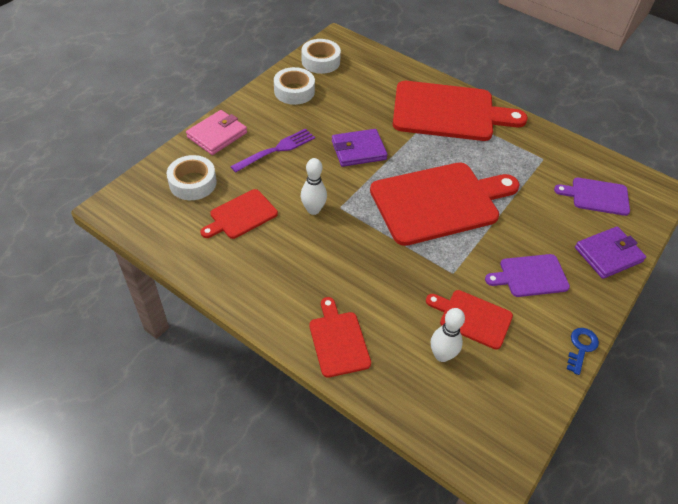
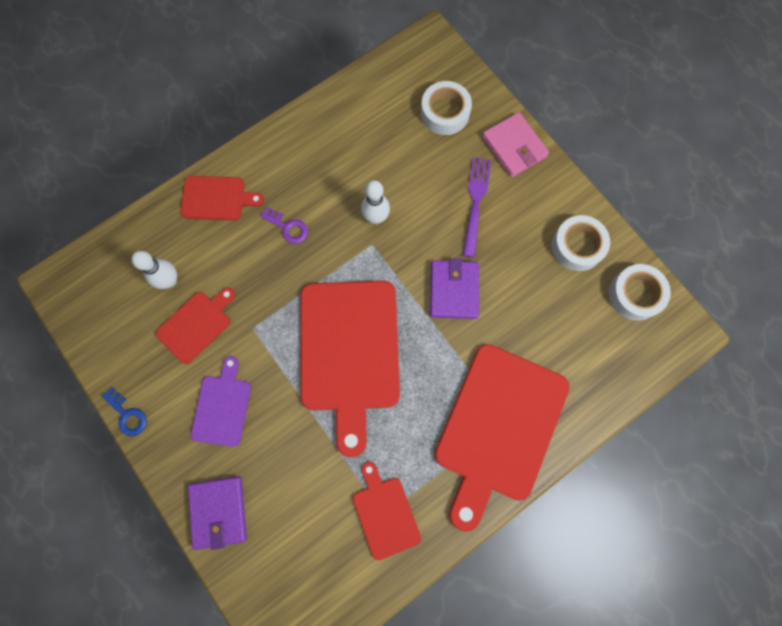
camera: 110 degrees right, 25 degrees up
(241, 215) = (388, 149): red cutting board -> red cutting board (385, 513)
(276, 150) = (475, 202): purple fork -> purple fork turned 150 degrees counterclockwise
(347, 271) = (288, 227): none -> purple key
(597, 196) = (304, 551): purple cutting board -> none

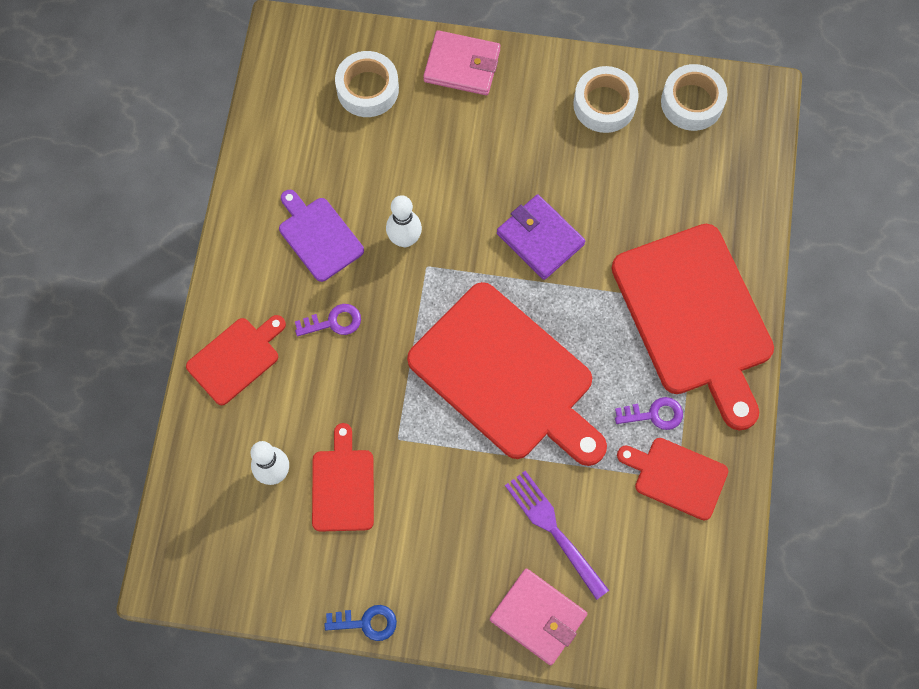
camera: 45 degrees left, 5 degrees down
(219, 512) = (538, 617): purple wallet -> pink wallet
(222, 407) = (445, 530): purple cutting board -> purple cutting board (319, 236)
(411, 462) = (654, 414): none -> purple key
(475, 202) = (479, 145): purple fork -> purple fork (554, 530)

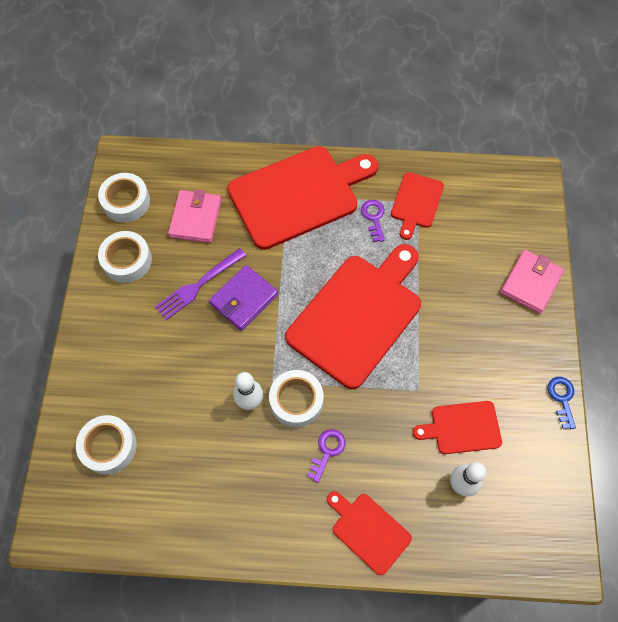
camera: 95 degrees left, 5 degrees down
(319, 236) = (251, 473): purple cutting board -> none
(333, 322) = (327, 451): purple key -> purple key turned 45 degrees clockwise
(399, 292) = (296, 401): none -> white tape
(462, 65) = (88, 369): pink wallet -> pink wallet (195, 218)
(554, 530) = (468, 276): purple fork -> purple fork (198, 285)

